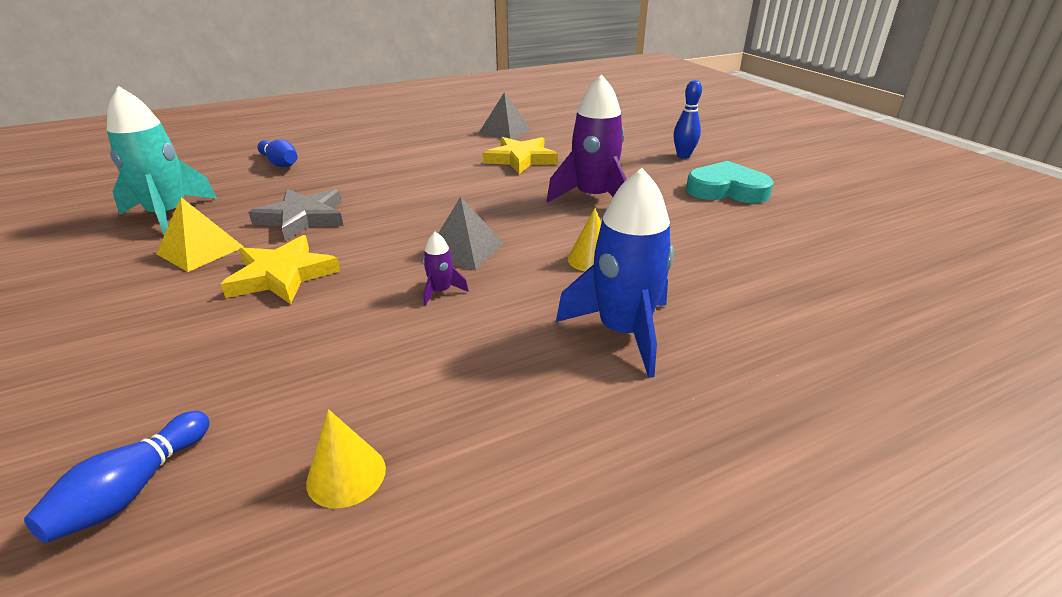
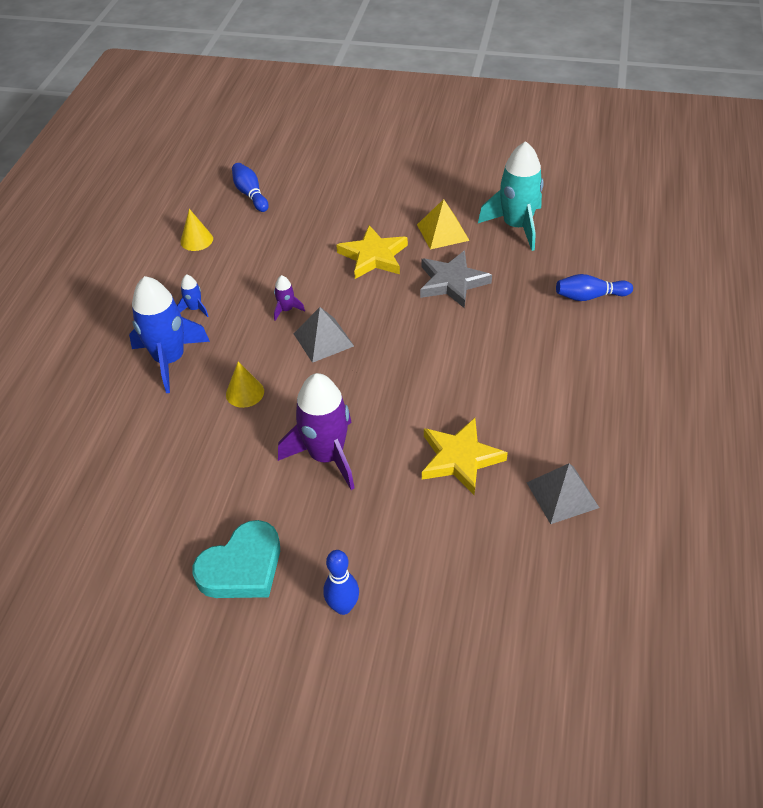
camera: 130 degrees right, 15 degrees up
(517, 365) = (195, 308): none -> blue rocket

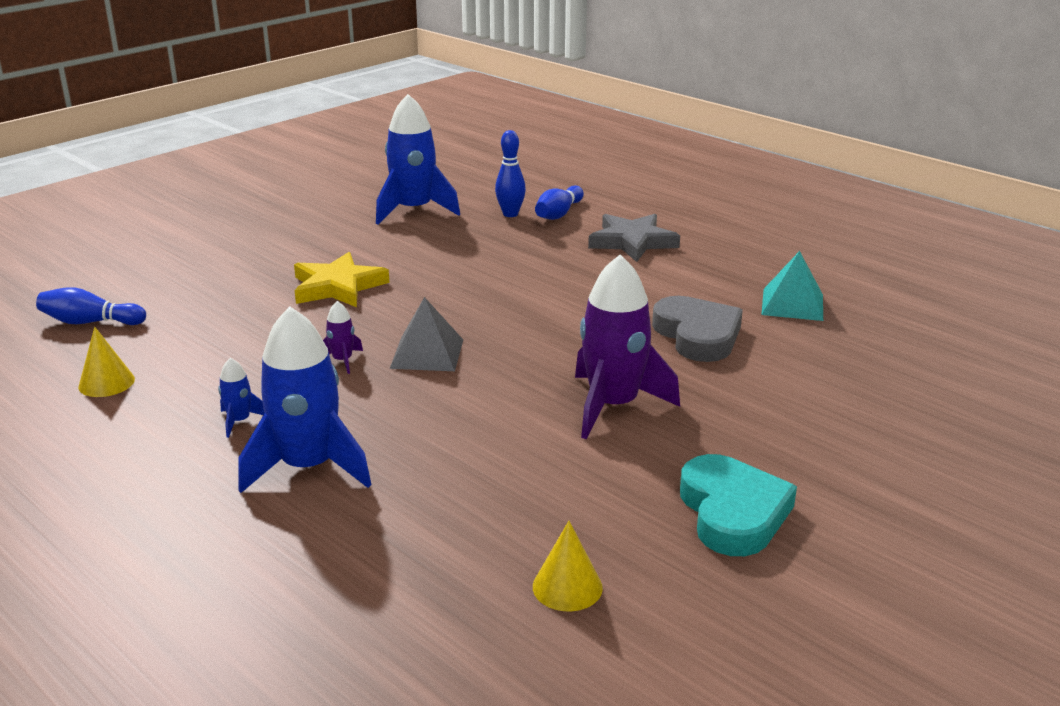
camera: 60 degrees left, 20 degrees down
(245, 392) = (445, 429): yellow cone -> yellow cone (567, 587)
(343, 607) = (844, 461): blue bowling pin -> blue bowling pin (510, 214)
(442, 232) = (362, 243): yellow pyramid -> none
(452, 282) = (444, 262): grey star -> grey star (632, 242)
(460, 458) = (697, 335): yellow star -> grey heart
(516, 226) = (413, 210): turquoise rocket -> blue rocket
(562, 495) = (792, 304): grey pyramid -> turquoise pyramid

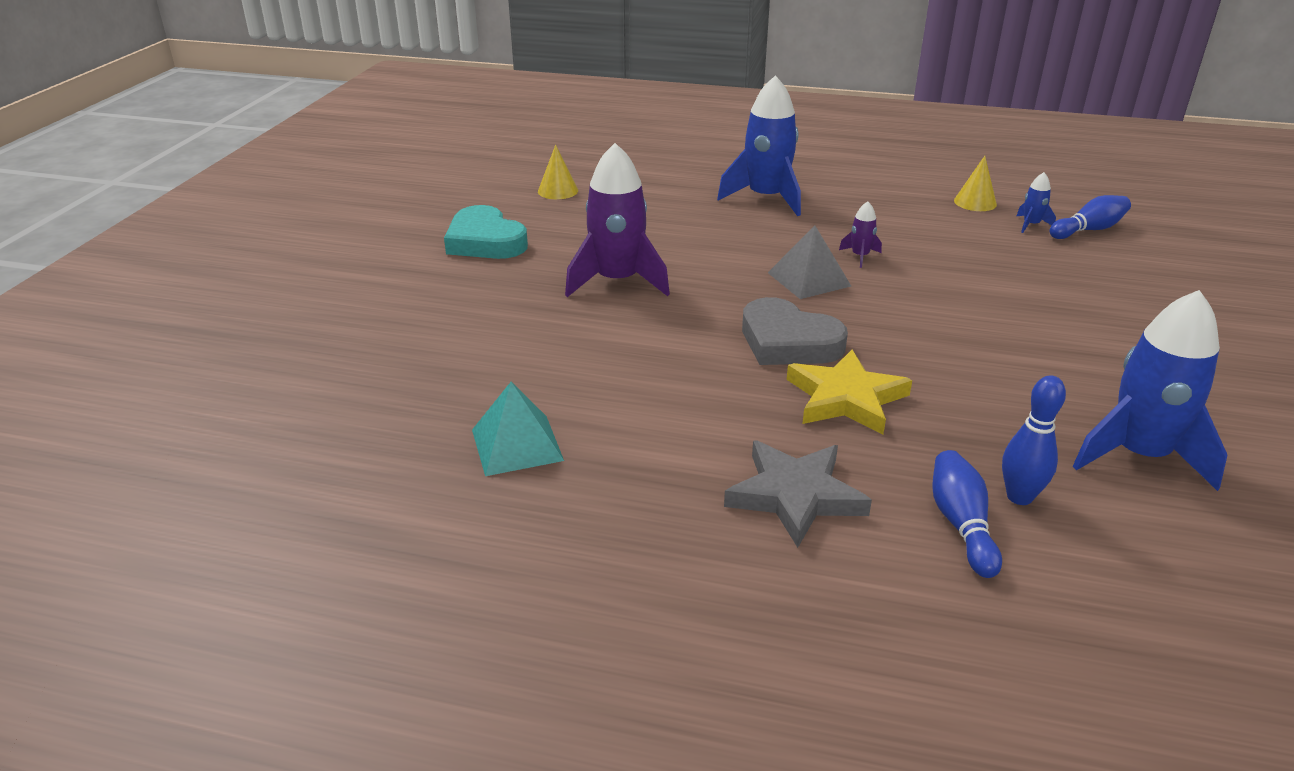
camera: 150 degrees right, 5 degrees up
(239, 421) = (850, 206): blue rocket -> blue rocket (1031, 225)
(338, 286) = (991, 315): yellow star -> yellow star (845, 398)
(697, 335) = (597, 367): grey heart -> grey heart (788, 342)

